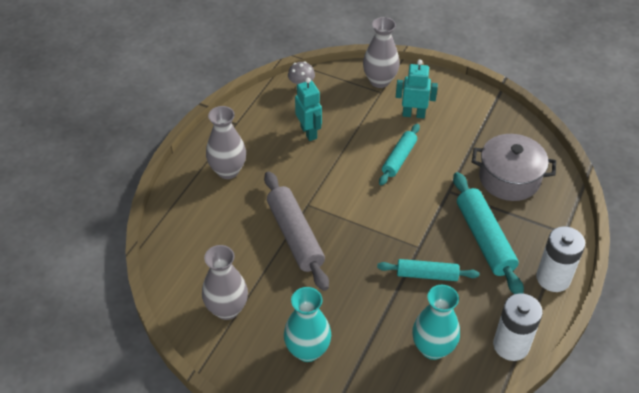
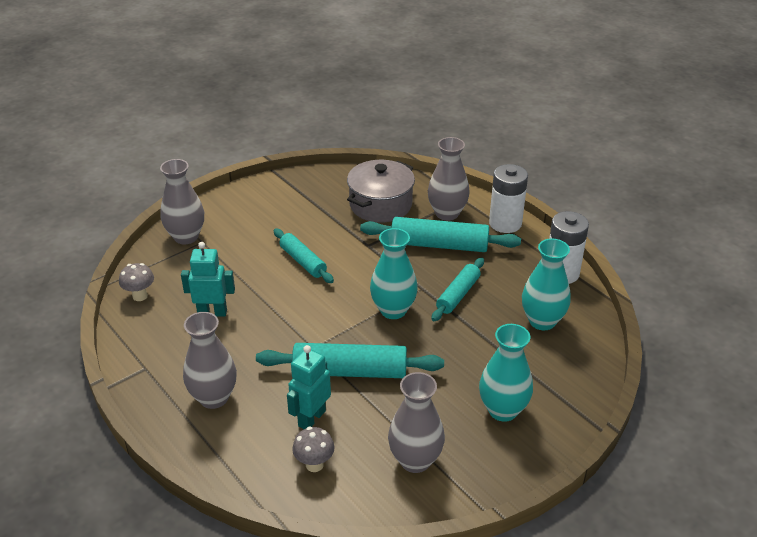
camera: 65 degrees left, 10 degrees down
(195, 251) = (314, 464): none -> grey mushroom
(295, 236) = (350, 371): grey rolling pin -> turquoise rolling pin
(379, 237) = (393, 310): none -> turquoise vase
(413, 114) = (253, 231): turquoise robot -> turquoise robot (311, 418)
(533, 229) = (447, 213): none -> grey vase

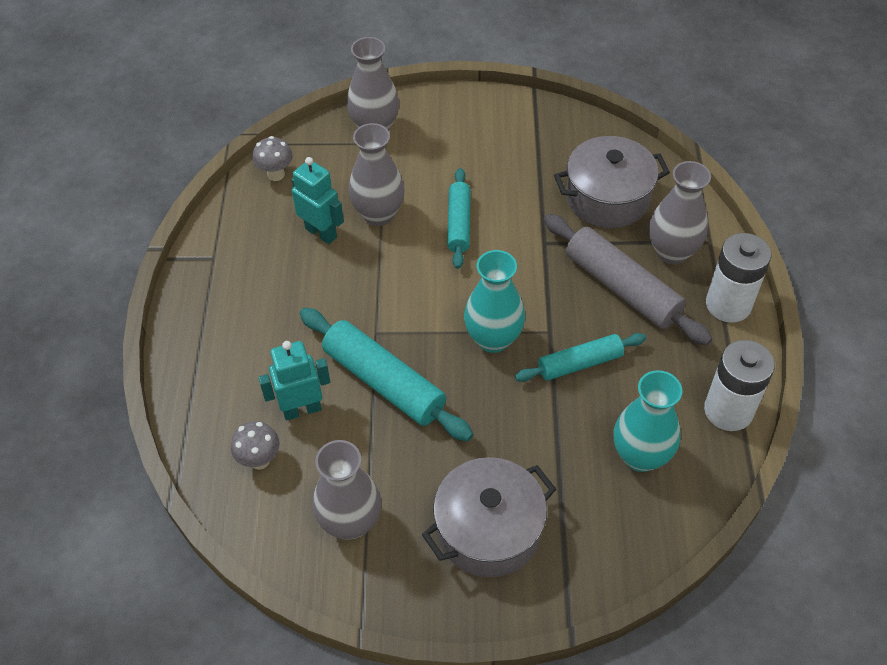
camera: 40 degrees right, 15 degrees up
(214, 398) = (240, 328): grey vase -> grey vase (378, 214)
(439, 245) = (621, 288): turquoise rolling pin -> grey rolling pin
(503, 410) = (488, 530): turquoise vase -> grey pot

